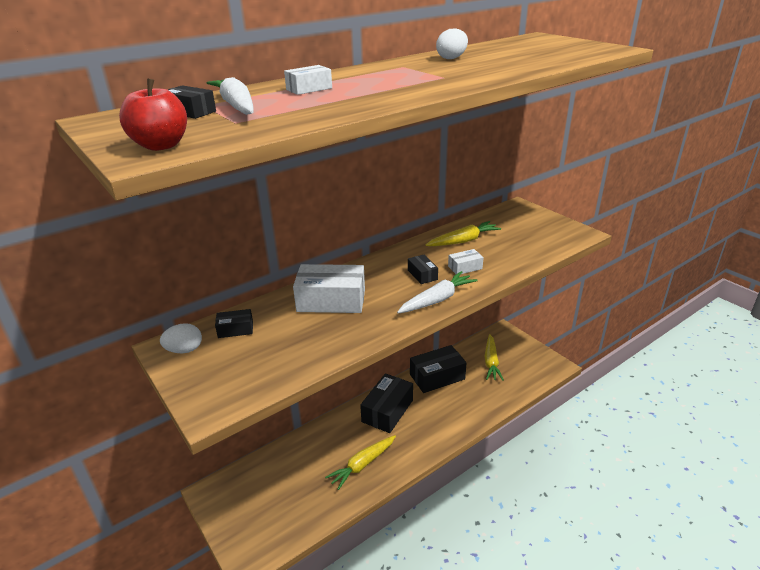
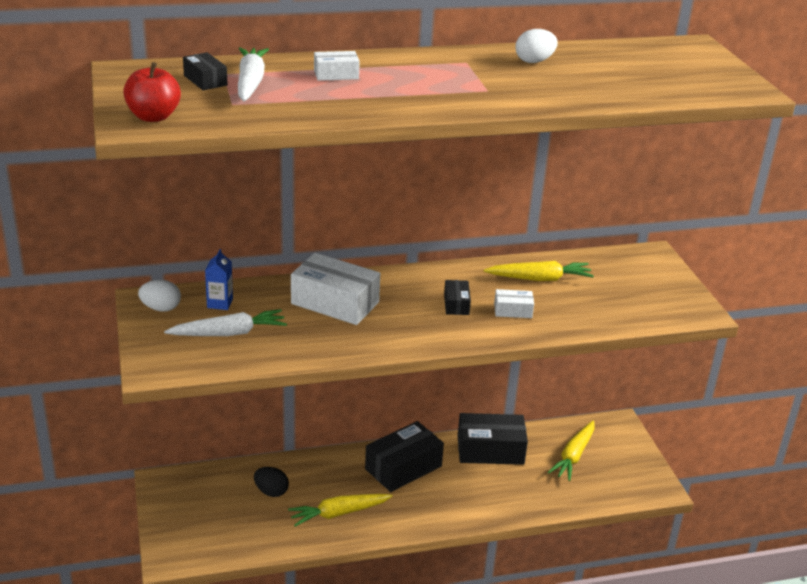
camera: 20 degrees right, 0 degrees up
(235, 329) = (220, 303): black box -> blue carton
(302, 467) = (271, 491): none -> black egg
(437, 299) = (450, 336): white carrot -> white carrot (229, 333)

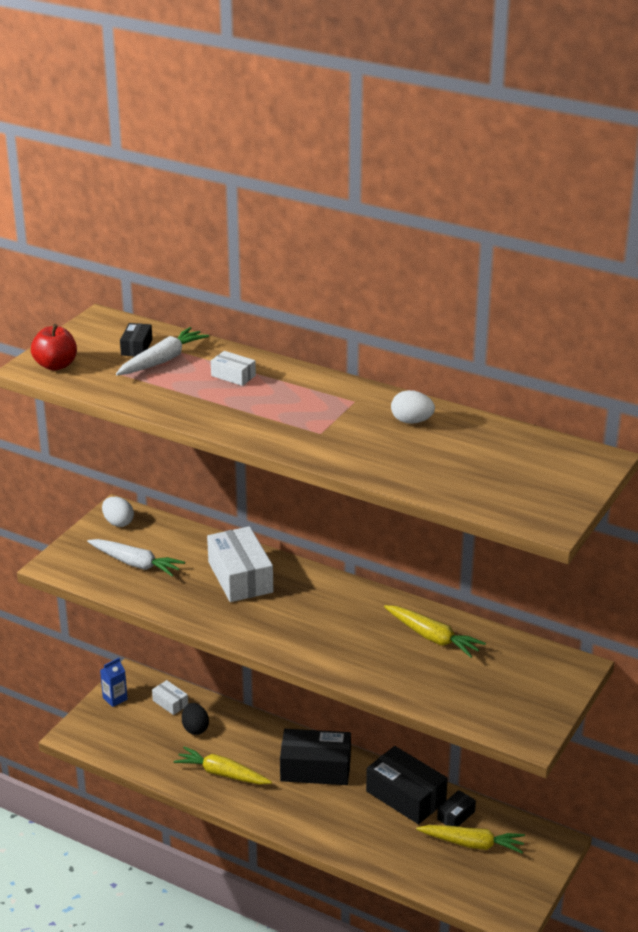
camera: 45 degrees right, 0 degrees up
(220, 303) = (161, 538): blue carton -> blue carton (115, 698)
(456, 304) = (329, 624): black box -> black box (456, 815)
(513, 311) = (366, 652): white box -> white box (170, 703)
(573, 456) = (472, 844): yellow carrot -> yellow carrot turned 150 degrees counterclockwise

